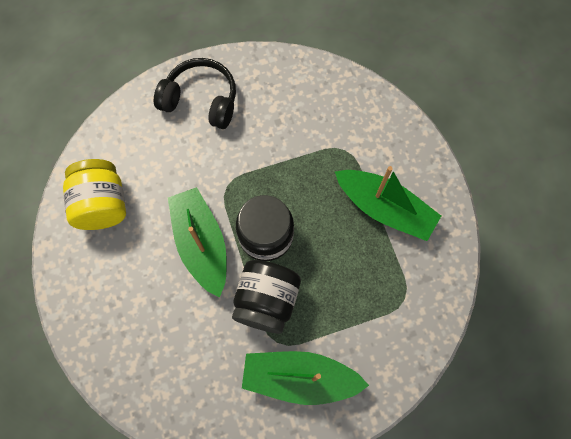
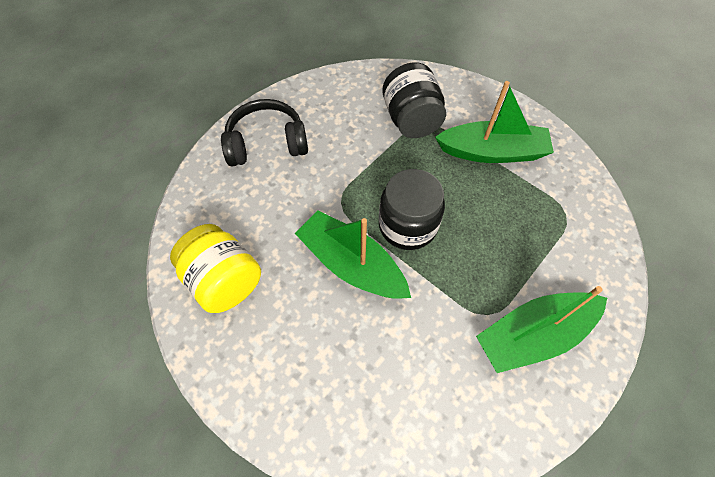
camera: 30 degrees left, 10 degrees down
(266, 301) = (450, 282): black jar -> black jar (411, 120)

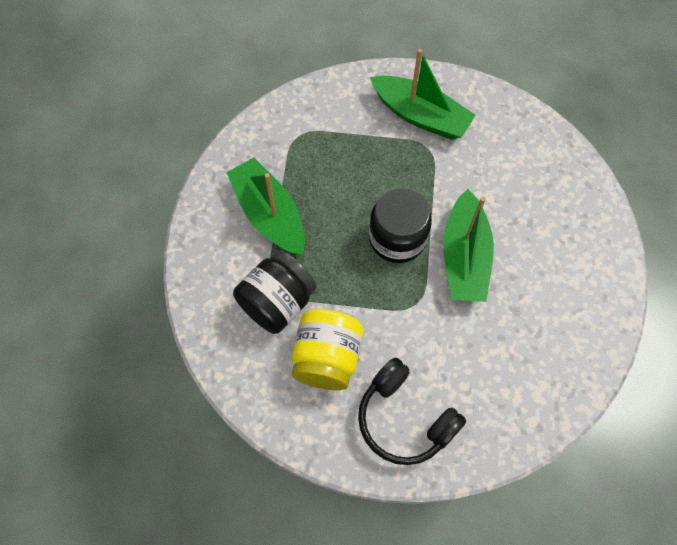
camera: 125 degrees left, 5 degrees up
(224, 281) = (556, 341): yellow jar -> yellow jar (327, 358)

